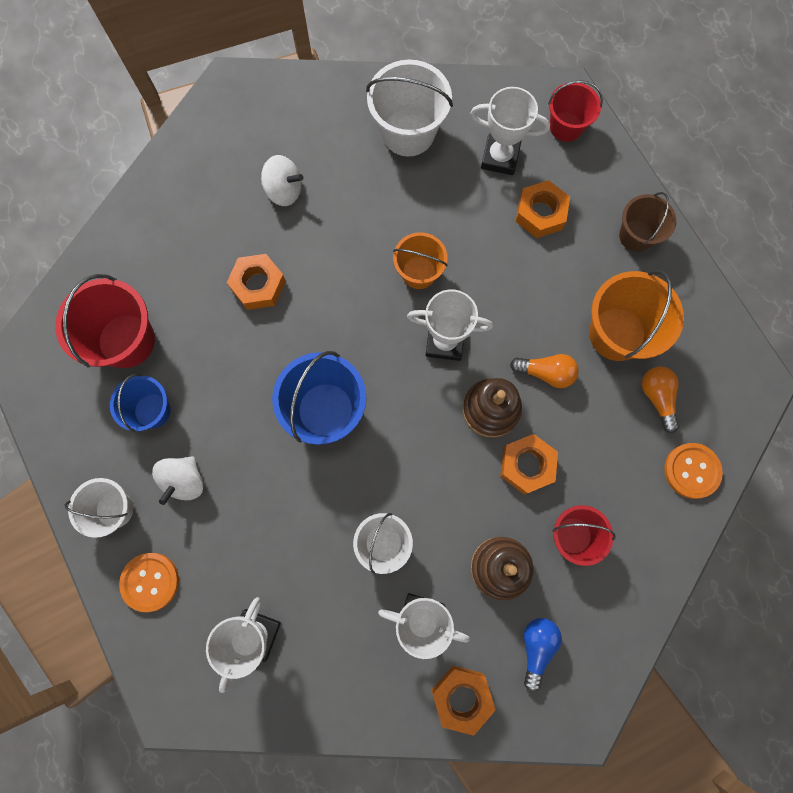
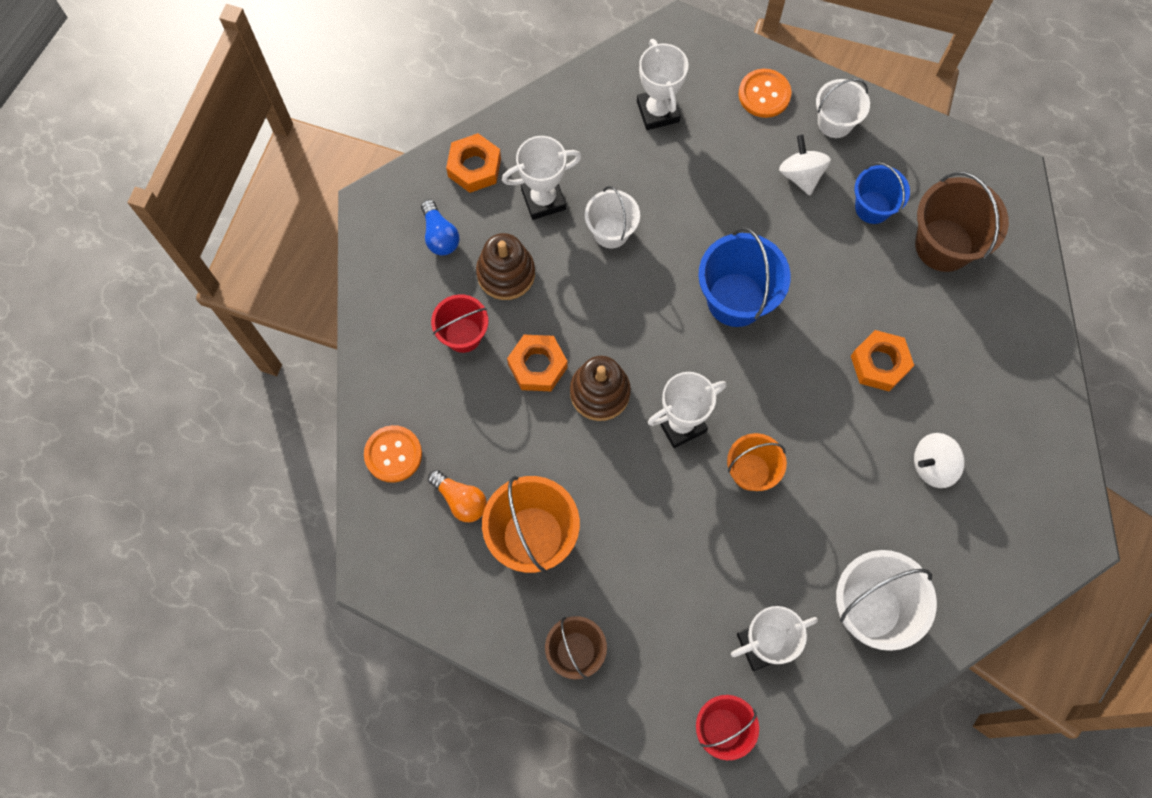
camera: 145 degrees right, 5 degrees down
(126, 341) = (943, 245): red bucket -> brown bucket
(540, 213) = (682, 611): orange nut -> none
(546, 373) = (573, 456): orange light bulb -> none

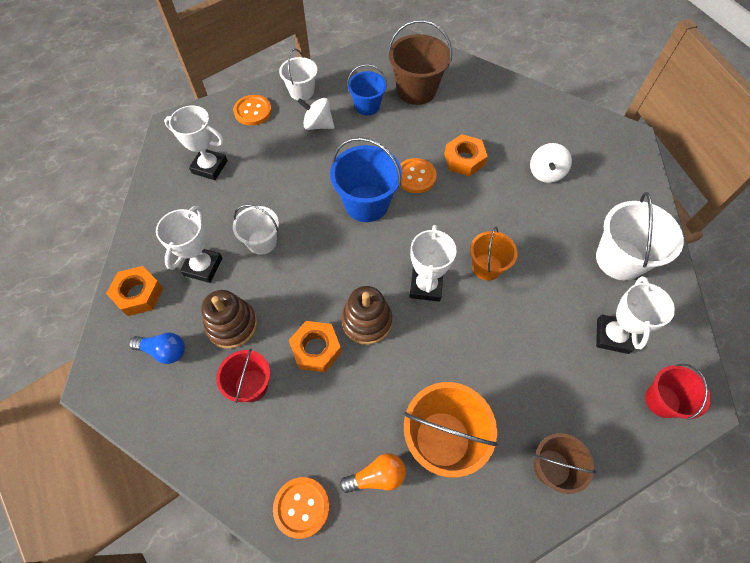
camera: 55 degrees left, 10 degrees down
(812, 326) = (415, 176): none -> orange button

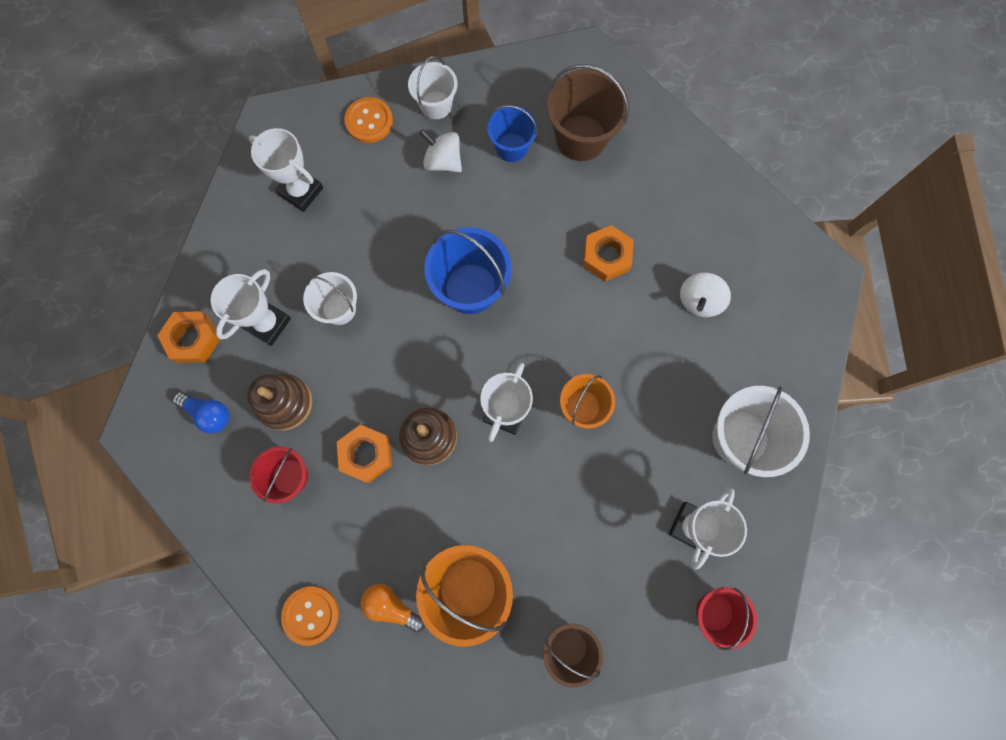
camera: 15 degrees right, 15 degrees up
(377, 476) = (391, 606): orange light bulb -> orange light bulb turned 150 degrees counterclockwise
(415, 176) = (539, 266): orange button -> none

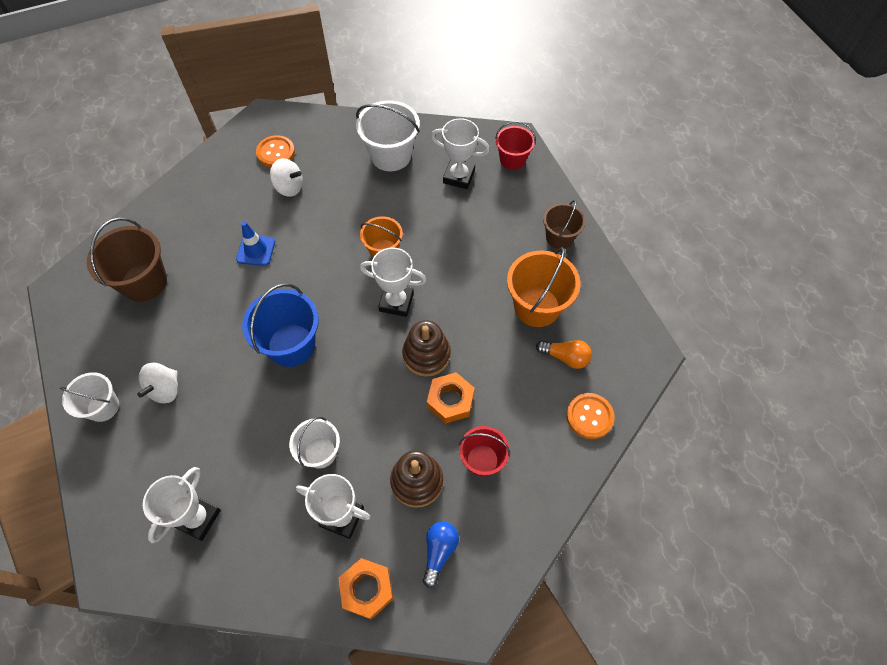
camera: 100 degrees left, 15 degrees down
(369, 121) = (118, 467): orange button -> orange button (276, 152)
(391, 606) = (565, 357): orange light bulb -> orange light bulb turned 90 degrees counterclockwise
(511, 147) = (152, 334): blue bucket -> none
(606, 257) = (256, 250): orange nut -> blue traffic cone

